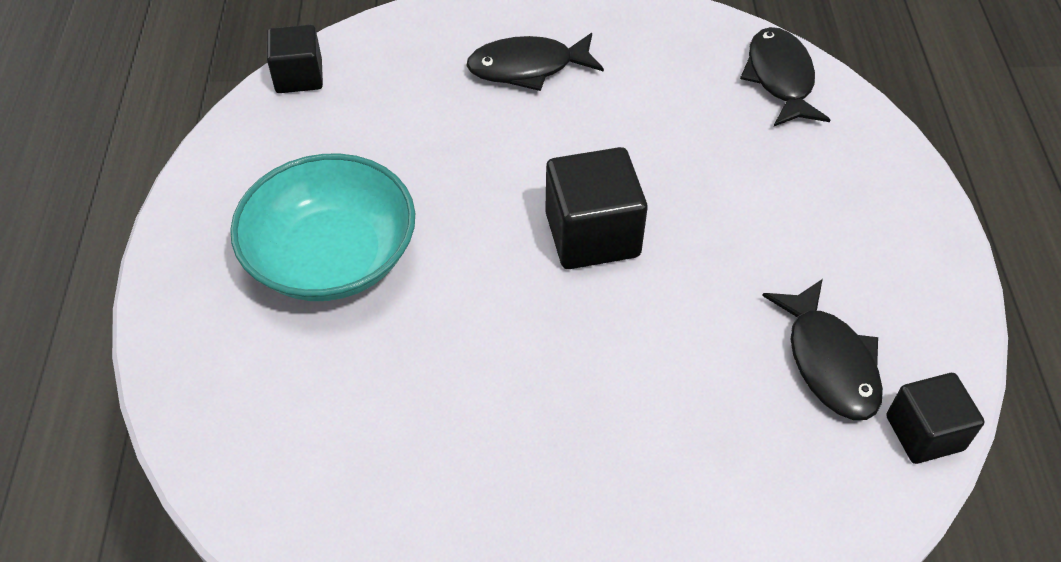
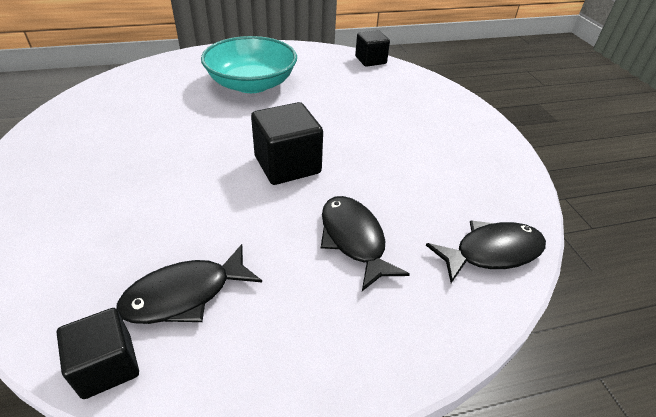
camera: 75 degrees right, 10 degrees down
(527, 68) = (422, 127): black fish -> black fish (354, 239)

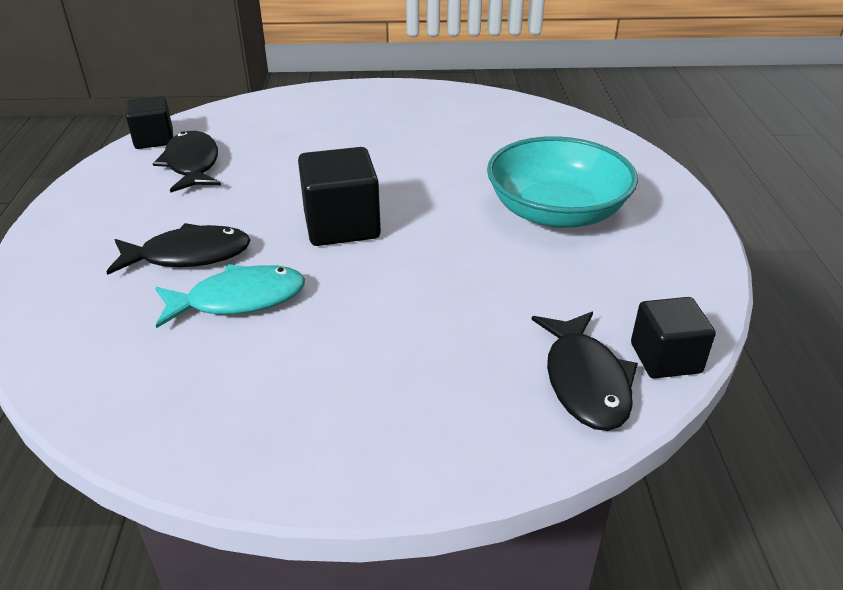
camera: 105 degrees right, 5 degrees down
(394, 195) = (239, 299): none -> turquoise fish
(492, 252) = (90, 359): black fish -> black fish (585, 381)

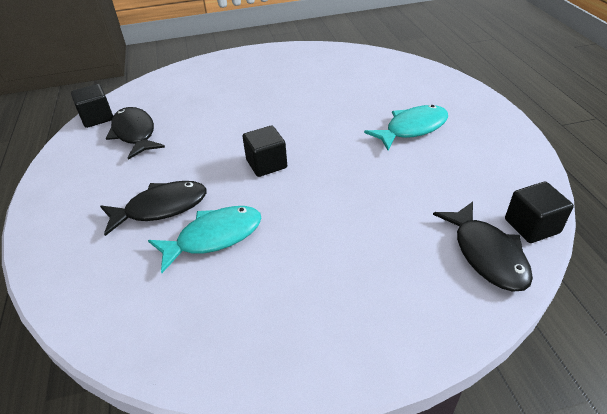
camera: 10 degrees left, 5 degrees up
(341, 225) = (266, 164): black cube -> black cube, size x0.65
(556, 212) = (412, 128): turquoise bowl -> turquoise fish

